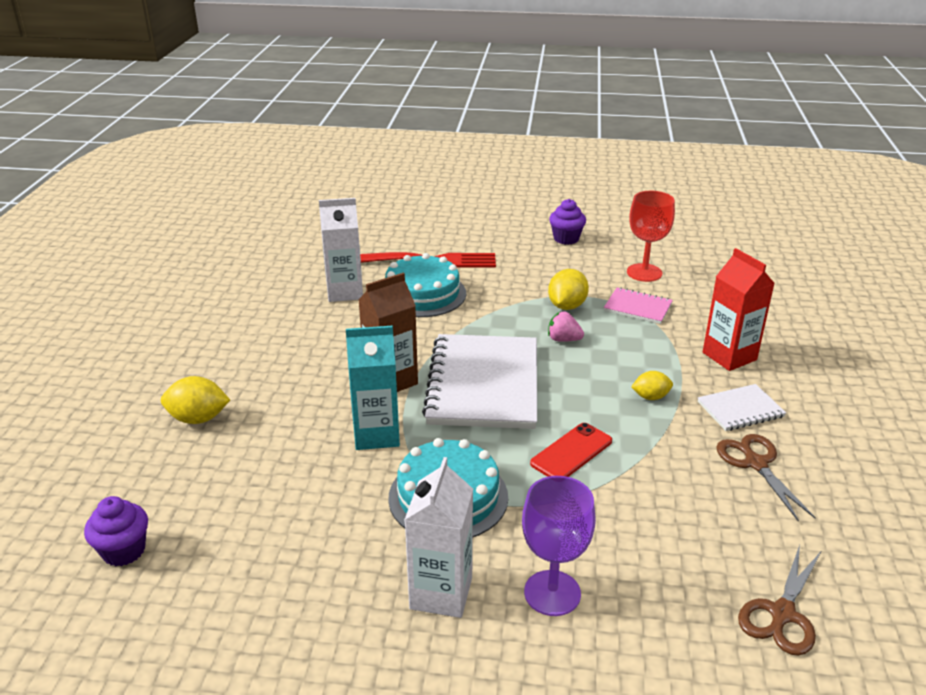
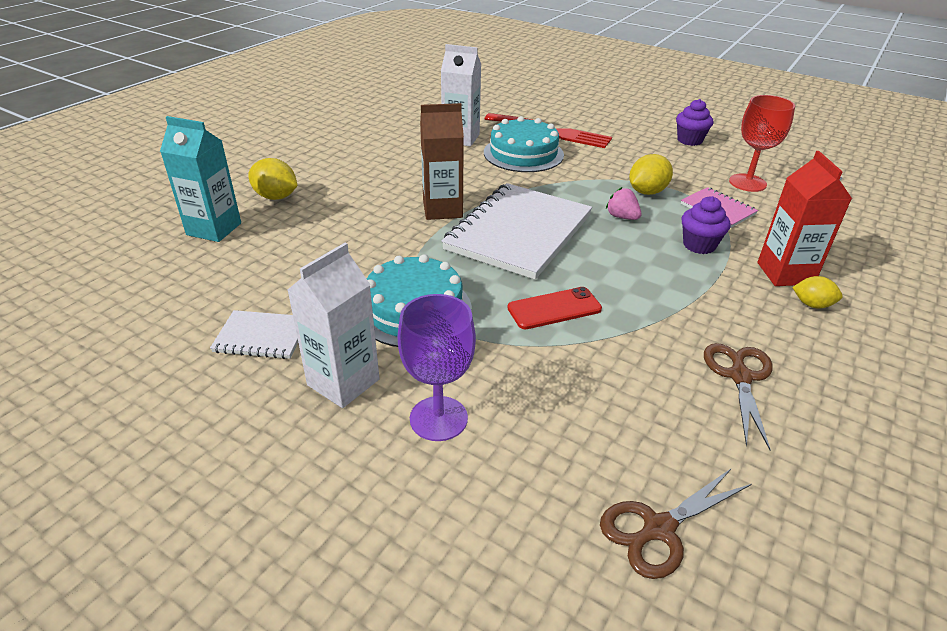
camera: 25 degrees right, 5 degrees up
(124, 551) = (147, 269): purple cupcake -> purple cupcake (699, 245)
(376, 434) = (396, 245): turquoise carton -> turquoise carton (214, 229)
(650, 397) = (671, 285): yellow lemon -> yellow lemon (812, 304)
(740, 409) = (760, 323): white notebook -> white notebook (261, 337)

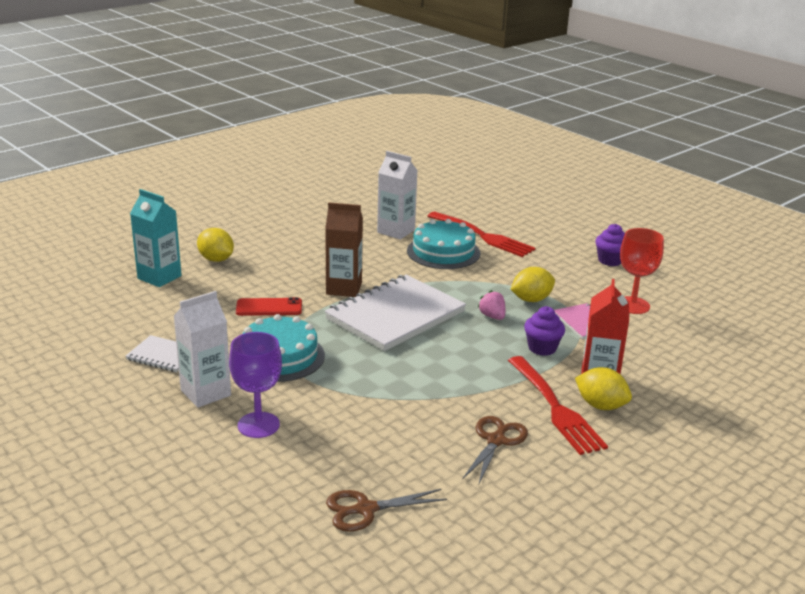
camera: 15 degrees right, 10 degrees down
(554, 308) = (386, 373): red phone -> red phone (269, 307)
(769, 317) = (555, 408): none -> red fork
(812, 304) = (600, 405): yellow lemon -> yellow lemon, size x1.56

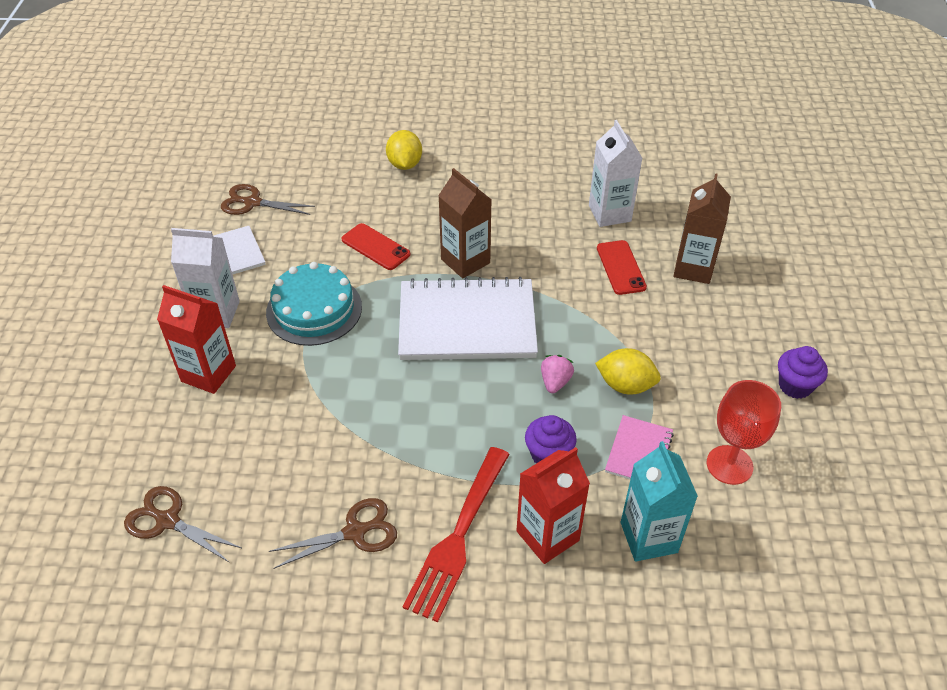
camera: 45 degrees right, 20 degrees up
(127, 325) = (253, 203): none -> brown scissors
(159, 277) = (337, 161): turquoise carton -> turquoise carton (648, 537)
(258, 425) = (208, 373): purple goblet -> red carton
(443, 252) = (621, 267): turquoise cake -> red phone
(483, 236) = (693, 268): red fork -> brown carton
(600, 405) = (504, 567): yellow lemon -> none

